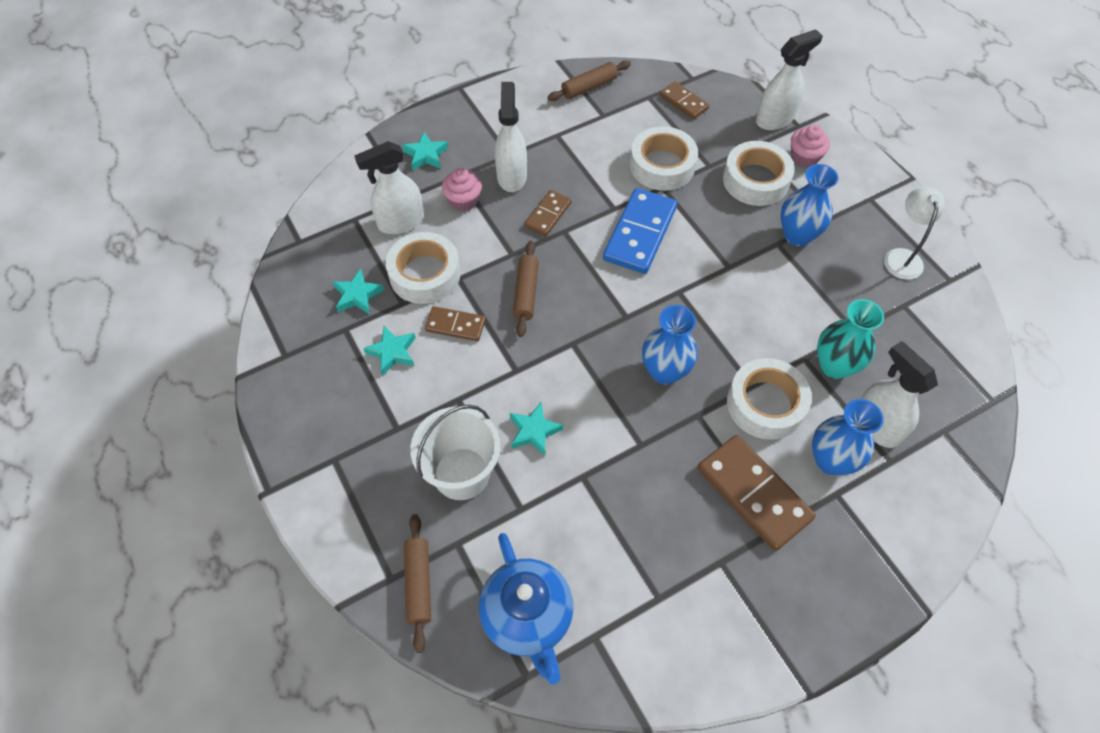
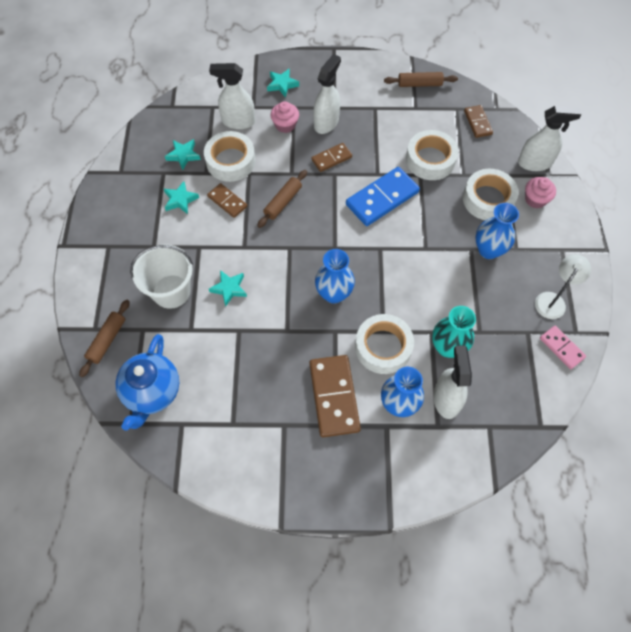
camera: 30 degrees right, 5 degrees up
(949, 303) = (561, 348): none -> pink domino

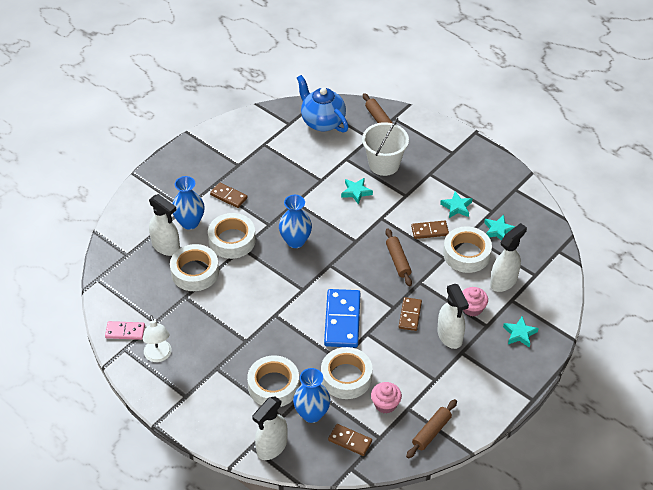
camera: 130 degrees right, 15 degrees down
(334, 396) = (228, 196): brown domino -> brown domino, size x0.56
(447, 347) = (195, 272): turquoise vase -> white tape
(488, 250) = (234, 350): blue vase -> blue vase (312, 414)
(535, 199) = (241, 417): pink cupcake -> pink cupcake (385, 404)

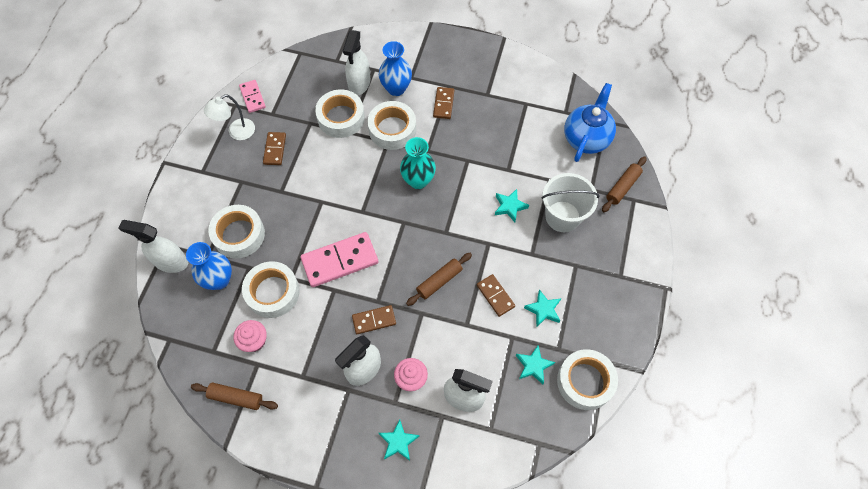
camera: 65 degrees right, 15 degrees up
(295, 241) = (418, 180): blue vase -> turquoise vase
(342, 320) = (340, 261): blue domino -> pink domino
(350, 441) = (200, 326): brown domino -> brown domino (275, 149)
(466, 254) = (482, 345): white tape -> white tape (585, 381)

